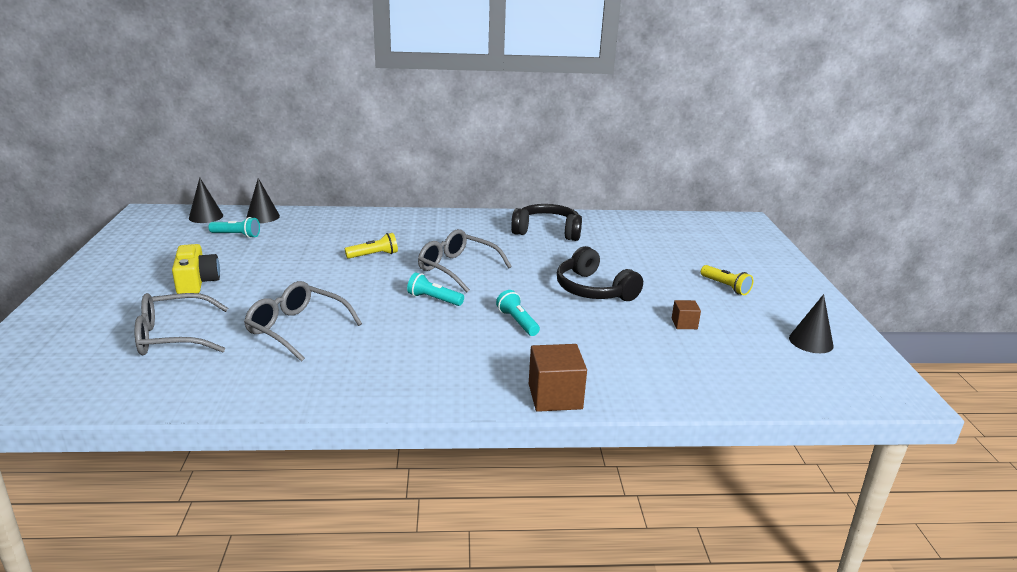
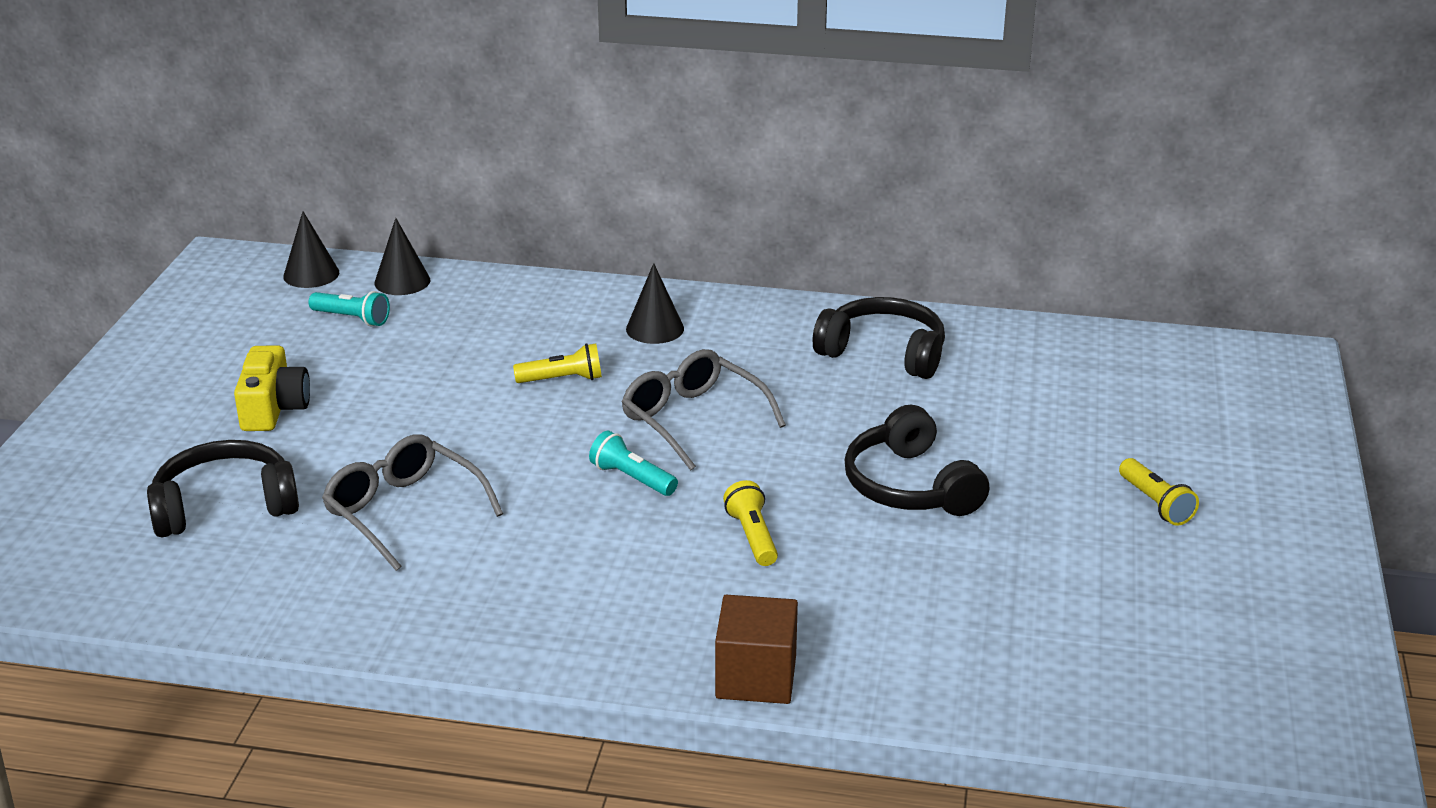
camera: 15 degrees right, 5 degrees up
(174, 336) = (225, 506): grey glasses -> black headphones
(517, 322) = (752, 536): turquoise flashlight -> yellow flashlight
(684, 324) = (1036, 571): brown cube -> none
(811, 341) = (1246, 631): black cone -> black cone (655, 329)

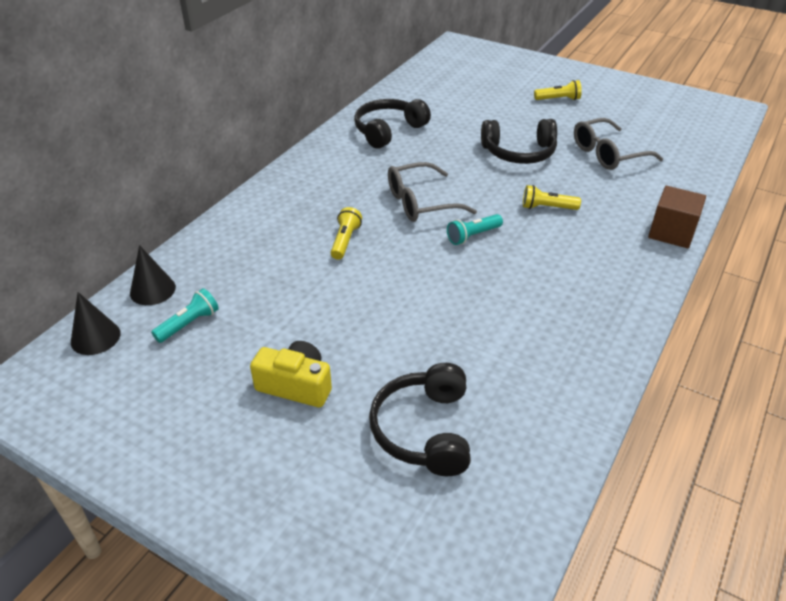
camera: 70 degrees left, 10 degrees up
(404, 512) = (471, 335): grey glasses -> grey glasses (608, 154)
(655, 329) = (308, 195): black cone -> none

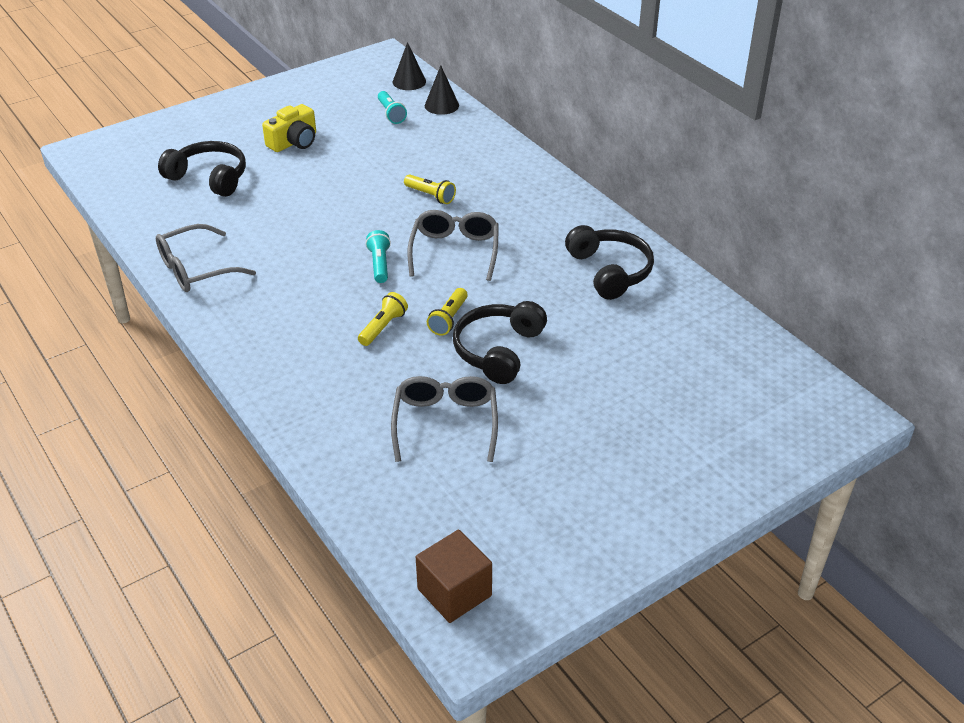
camera: 115 degrees right, 0 degrees up
(558, 99) = (609, 445): yellow flashlight -> yellow flashlight (448, 319)
(586, 351) = (197, 269): none -> grey glasses
(671, 232) = (274, 394): brown cube -> brown cube (454, 592)

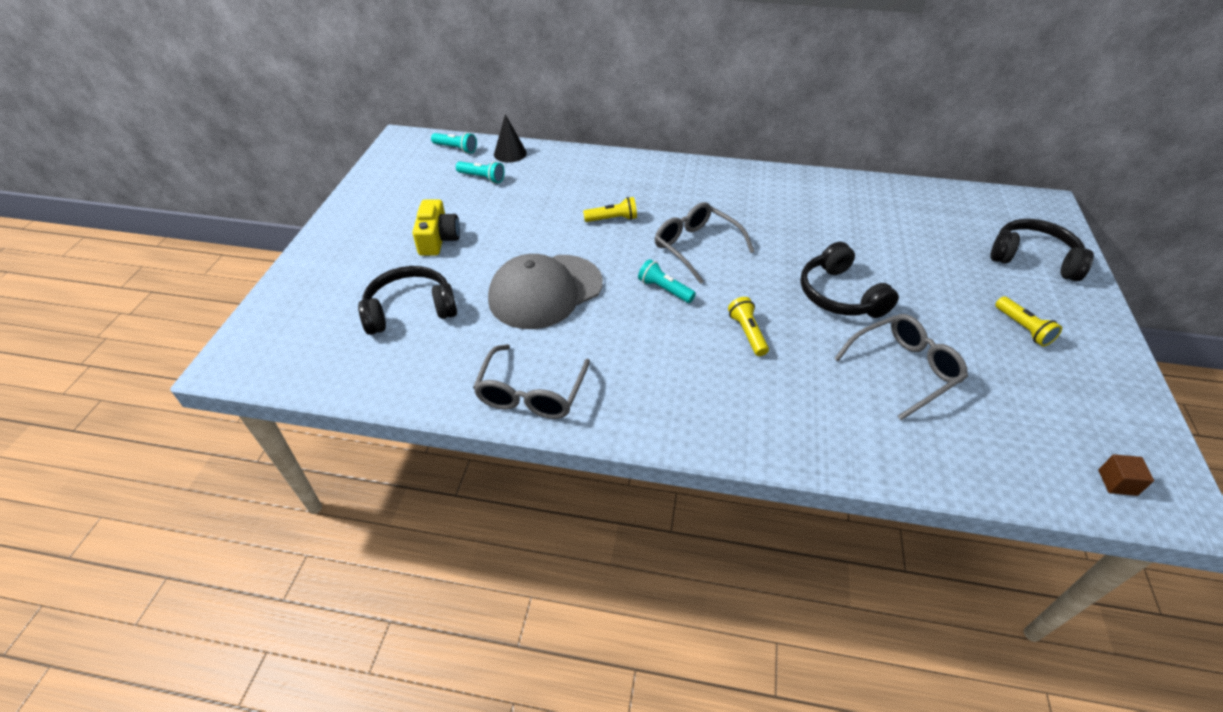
camera: 45 degrees left, 5 degrees up
(302, 216) = (545, 291): none -> grey cap
(409, 81) = (456, 149): black cone -> turquoise flashlight
(445, 424) = (903, 370): grey glasses -> grey glasses turned 105 degrees clockwise
(448, 319) = (775, 296): yellow flashlight -> yellow flashlight (1023, 328)
(454, 592) = (1117, 482): brown cube -> brown cube, size x0.54
(610, 271) = (803, 201): black headphones -> black headphones (1033, 259)

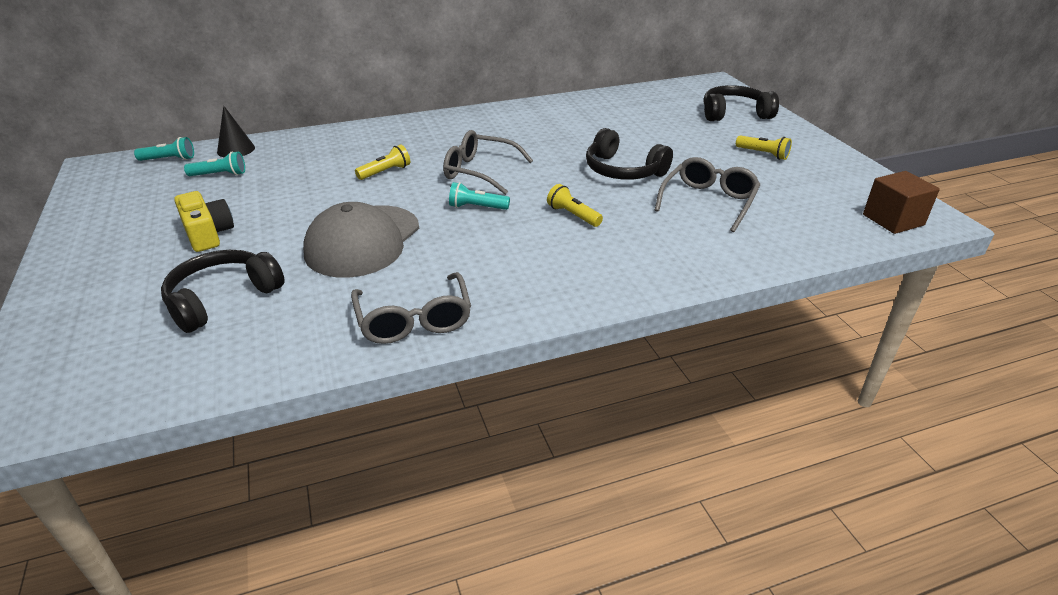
camera: 30 degrees left, 10 degrees down
(1117, 482) = (893, 220): brown cube -> brown cube, size x1.85

